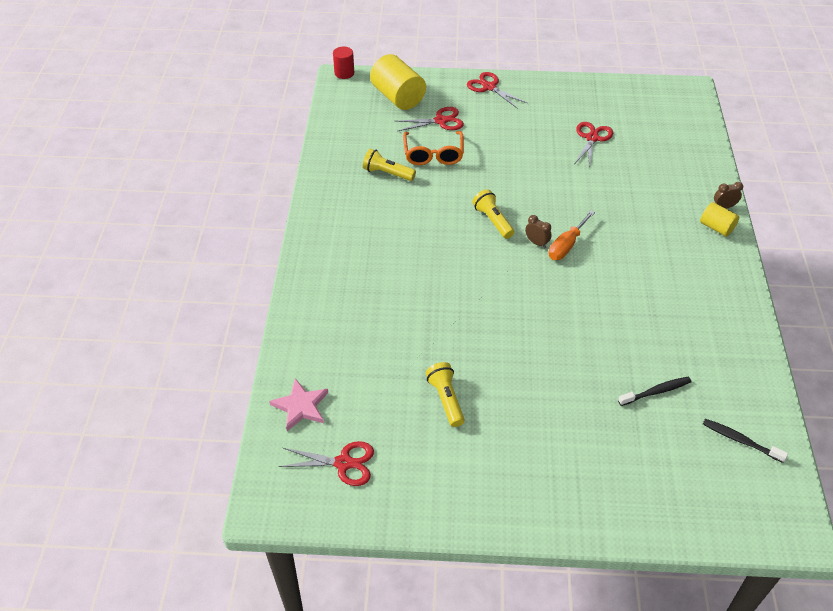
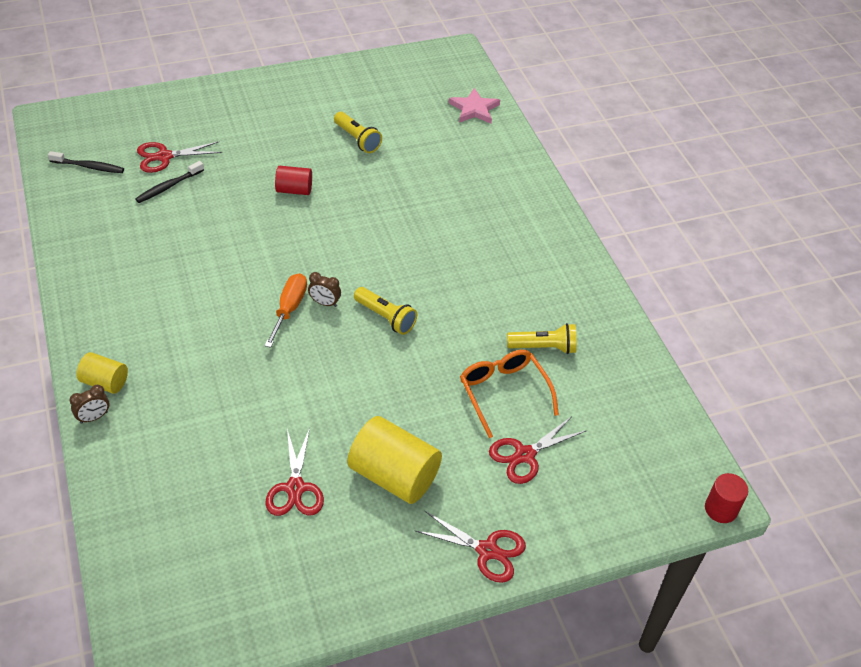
camera: 155 degrees right, 0 degrees up
(343, 463) = (416, 84): red scissors -> red scissors (164, 157)
(398, 97) = (611, 483): yellow cylinder -> yellow cylinder (394, 475)
(531, 354) = (294, 190): none -> red cylinder

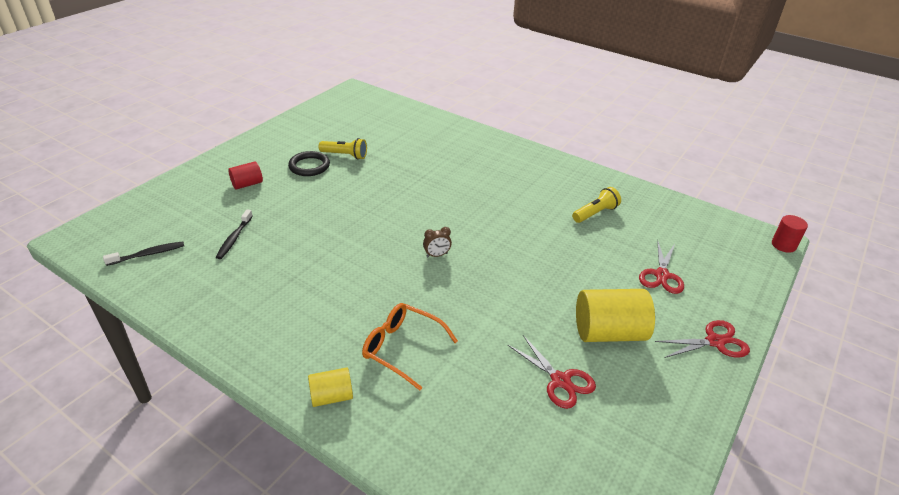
camera: 35 degrees left, 10 degrees down
(94, 417) = (352, 428): brown clock -> none
(164, 157) = (209, 221): red scissors -> none
(289, 309) = (417, 270): orange screwdriver -> none
(294, 190) = (335, 200): red cylinder -> red cylinder (247, 184)
(309, 136) = (309, 166): none -> black ring
(385, 317) = (486, 244): yellow flashlight -> none
(474, 109) = (400, 113): pink star -> none
(503, 393) = (606, 248): orange glasses -> orange glasses (402, 348)

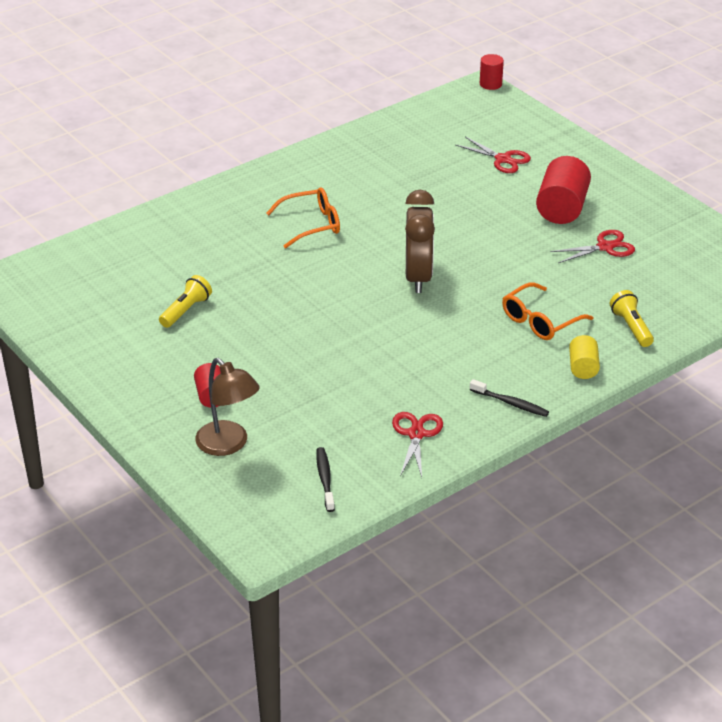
camera: 70 degrees left, 0 degrees up
(190, 202) = (228, 445): none -> brown lamp
(234, 238) = (324, 412): black toothbrush -> black toothbrush (511, 403)
(309, 166) = (196, 342): black ring -> none
(437, 255) = (418, 277): brown clock -> brown clock, size x2.48
(481, 187) = (312, 224): none -> orange glasses
(595, 213) = (396, 166): yellow flashlight -> yellow flashlight (631, 327)
(609, 332) = (561, 208): yellow cylinder -> red cylinder
(715, 341) = (590, 161): red scissors -> red scissors (416, 434)

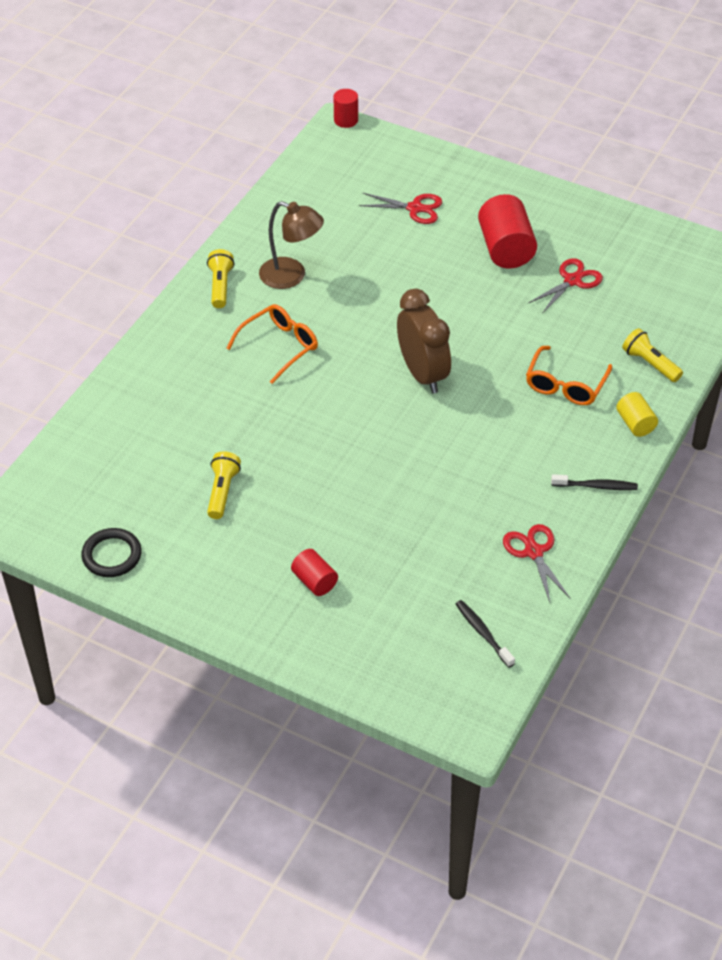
camera: 25 degrees left, 10 degrees up
(64, 327) = (112, 555): none -> black ring
(228, 445) = (368, 630): brown lamp -> brown lamp (291, 276)
(296, 170) = (220, 286): none -> yellow flashlight

